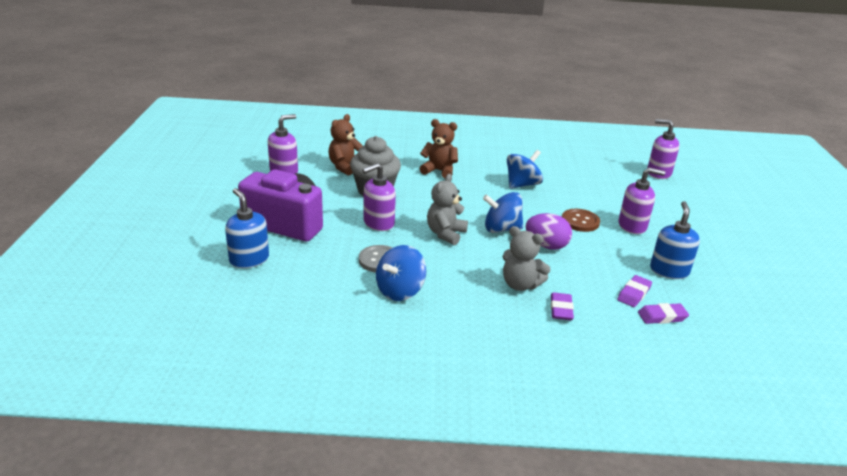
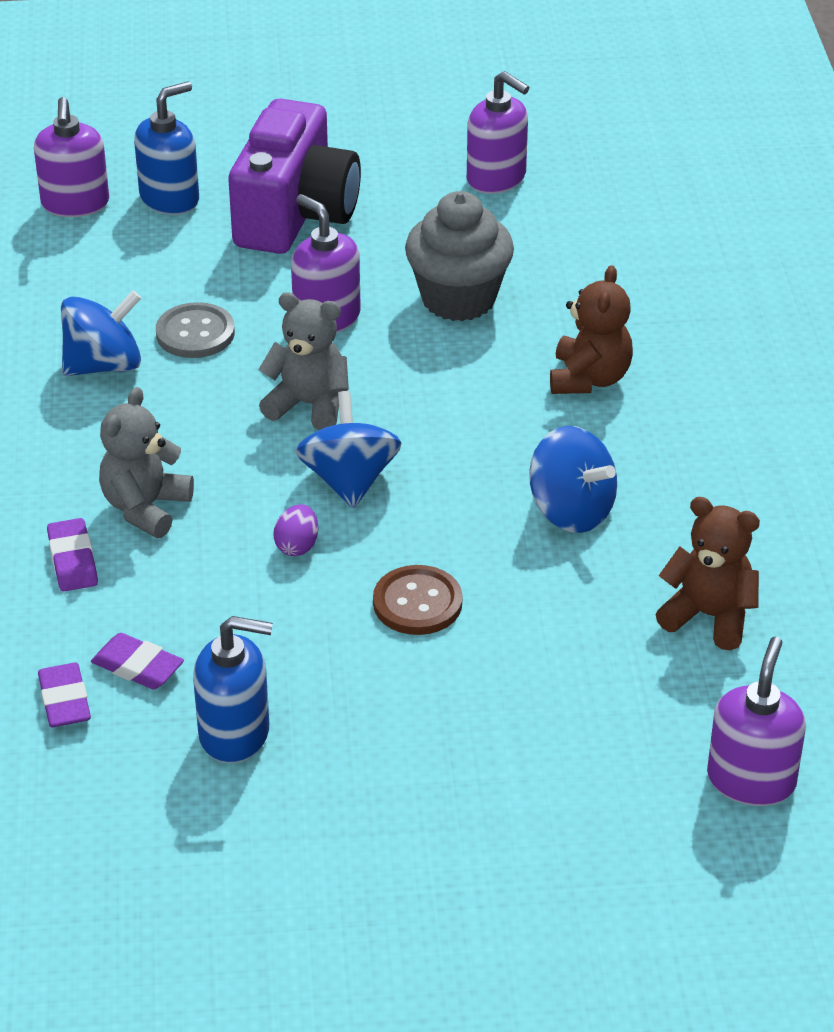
camera: 85 degrees right, 10 degrees up
(345, 167) = (551, 248): brown teddy bear -> brown teddy bear (709, 616)
(400, 291) = (104, 365): blue spinning top -> blue spinning top turned 120 degrees clockwise
(546, 245) = (297, 546): purple egg -> purple egg, size x0.58
(561, 309) = (72, 560): purple eraser -> purple eraser turned 75 degrees clockwise
(632, 226) = (422, 692): purple soap dispenser -> purple soap dispenser (75, 204)

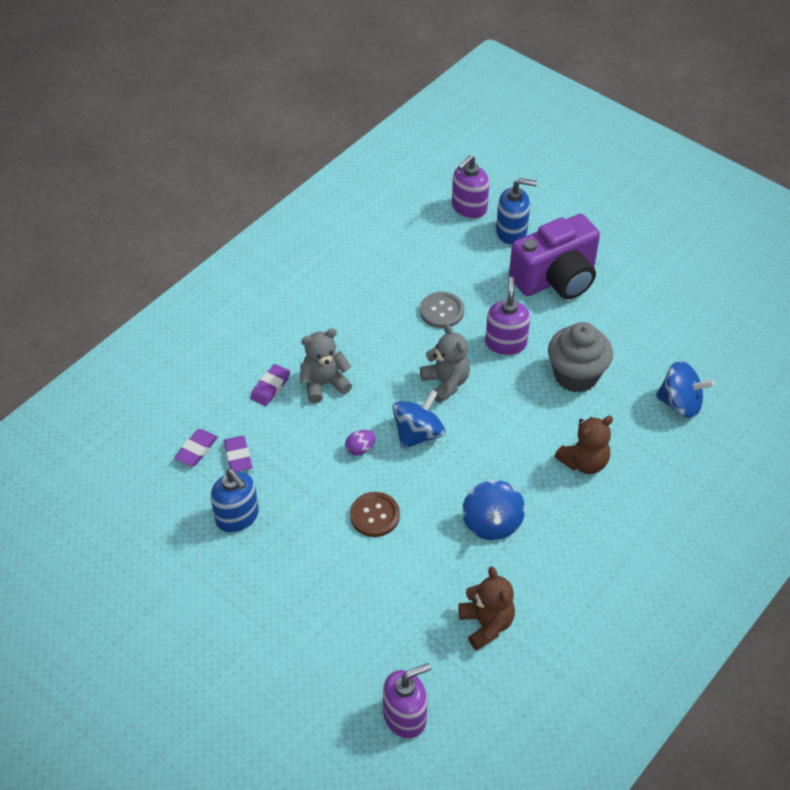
camera: 45 degrees right, 10 degrees up
(104, 365) = (387, 301): blue spinning top -> blue spinning top (680, 403)
(496, 178) = (674, 322): purple soap dispenser -> none

